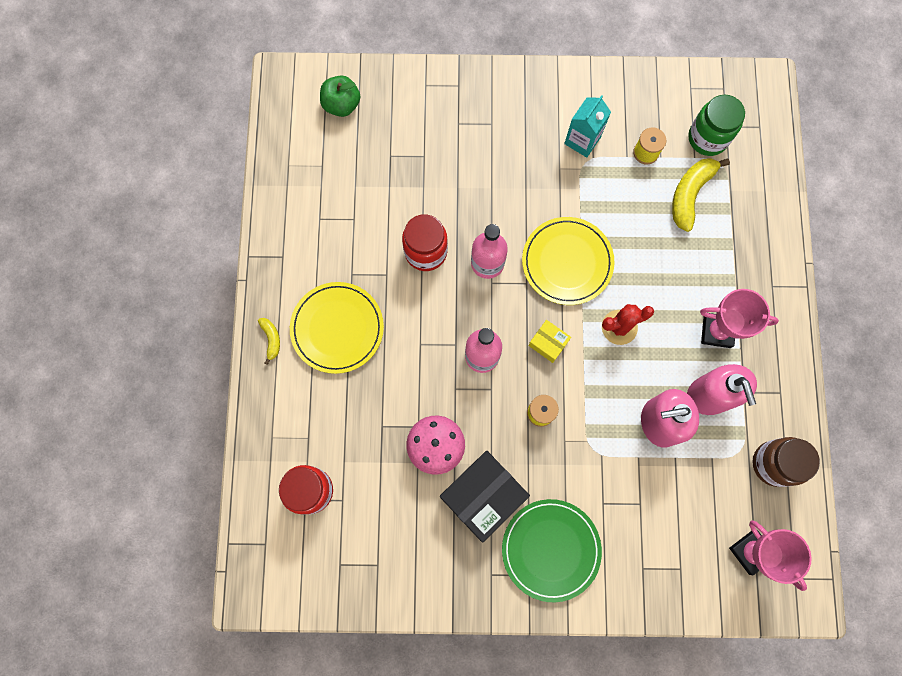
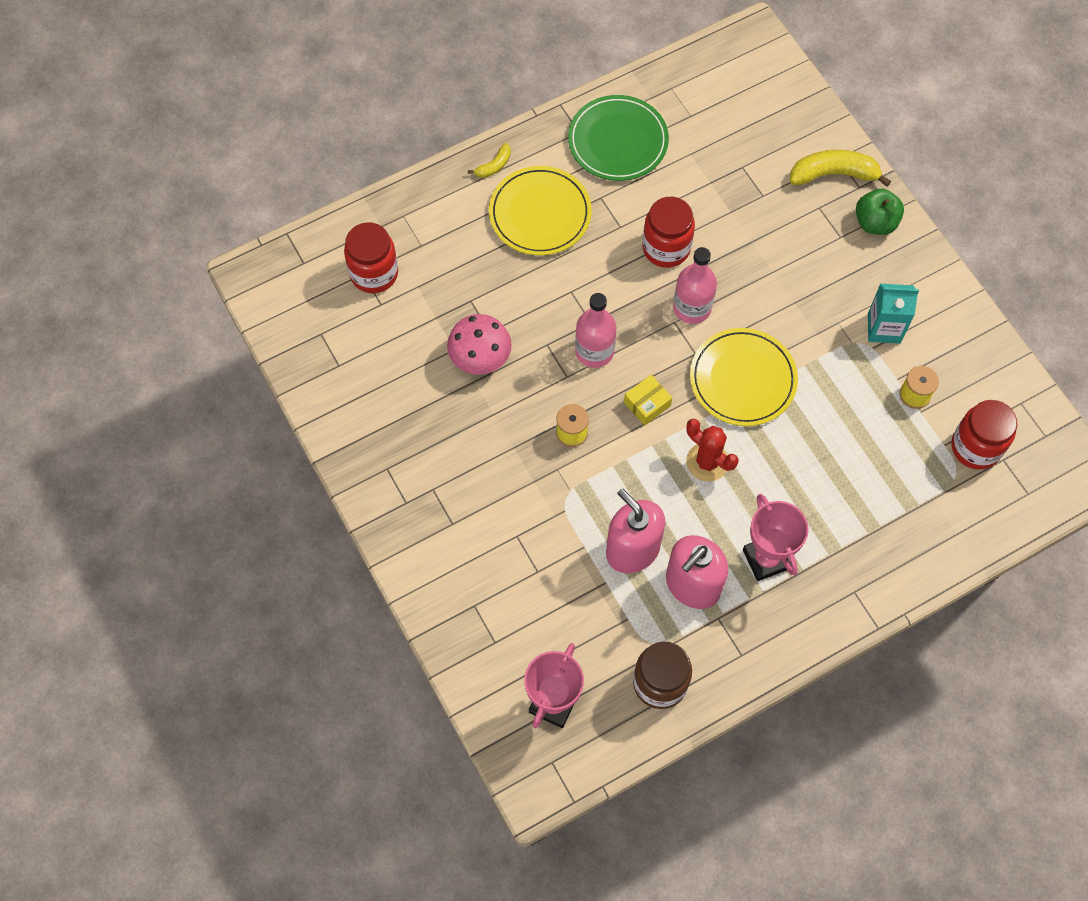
camera: 60 degrees right, 10 degrees down
(341, 105) = (764, 99): green apple -> green apple (875, 222)
(483, 496) = (457, 423): black box -> none
(548, 343) = (647, 404): yellow box -> yellow box turned 45 degrees clockwise
(550, 549) = (442, 510): green plate -> green plate (618, 141)
(690, 194) = (899, 460): yellow banana -> yellow banana (833, 174)
(707, 138) = (975, 447): green jar -> red jar

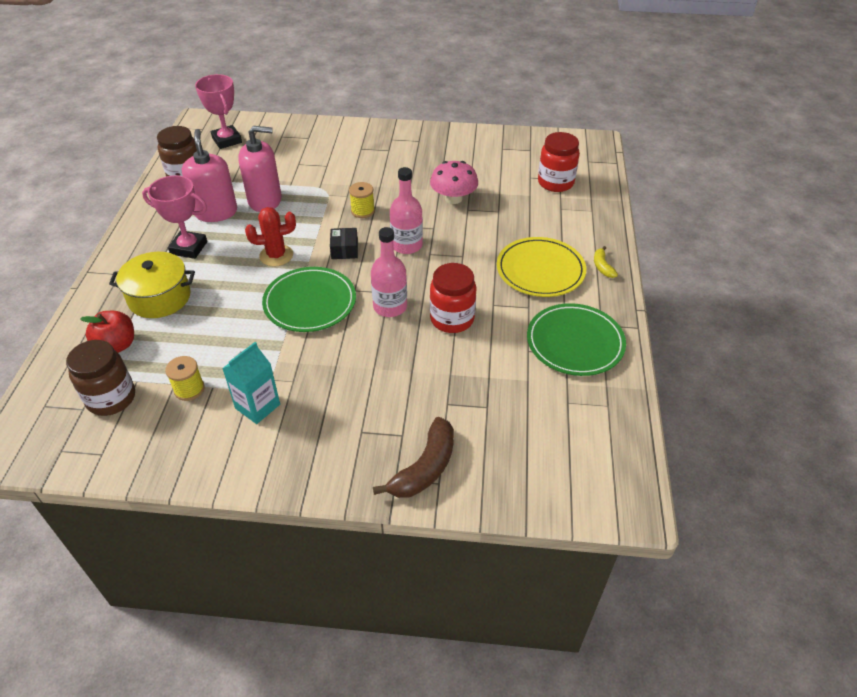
camera: 125 degrees right, 20 degrees down
(647, 404) = (344, 250): yellow box -> black box
(742, 379) = (310, 302): yellow plate -> green plate
(833, 174) = (425, 468): yellow banana -> brown banana
(848, 520) = (159, 297): none -> yellow pot
(875, 222) = (351, 466): green apple -> none
(928, 500) = (117, 345): none -> red apple
(975, 447) = (111, 398): red jar -> brown jar

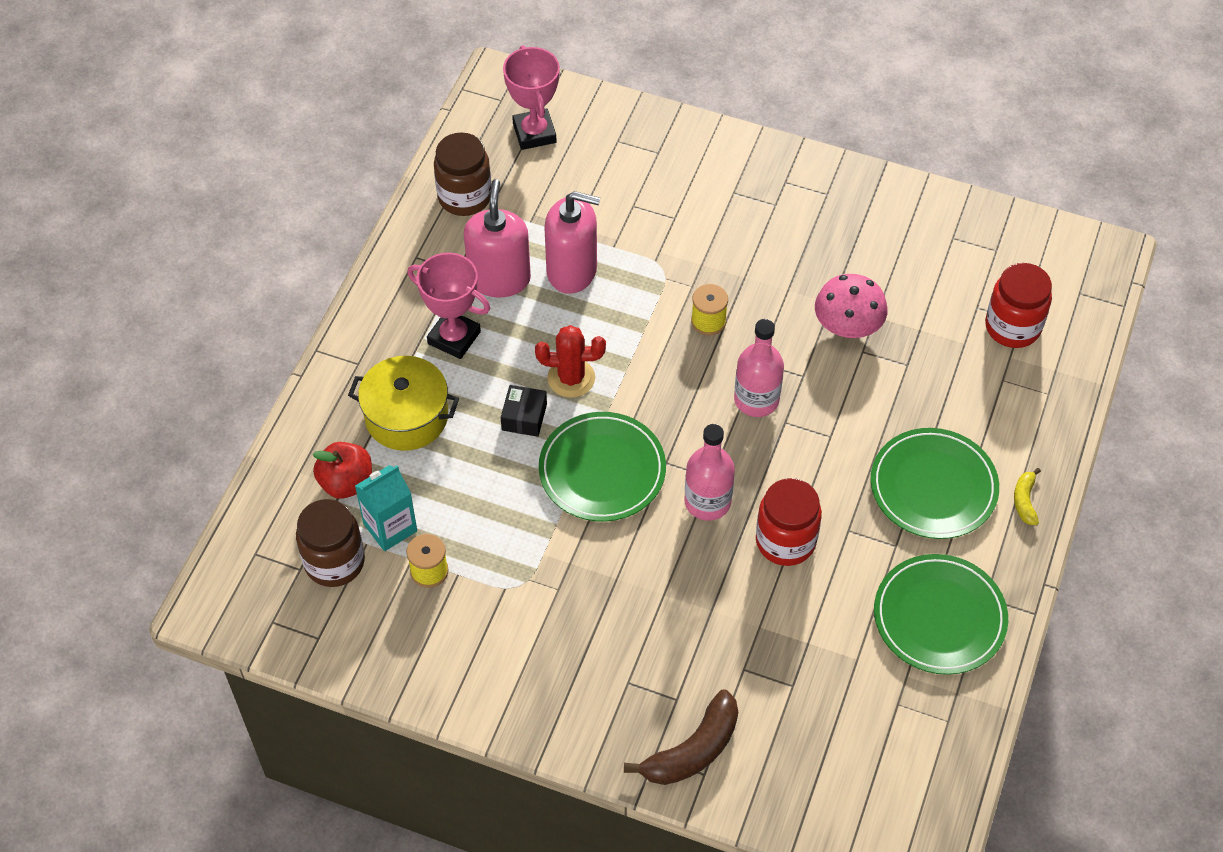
camera: 15 degrees right, 10 degrees up
(257, 406) = (508, 616): turquoise carton -> turquoise carton (390, 527)
(344, 250) = (667, 388): black box -> black box (524, 417)
(540, 270) = (933, 487): yellow plate -> green plate

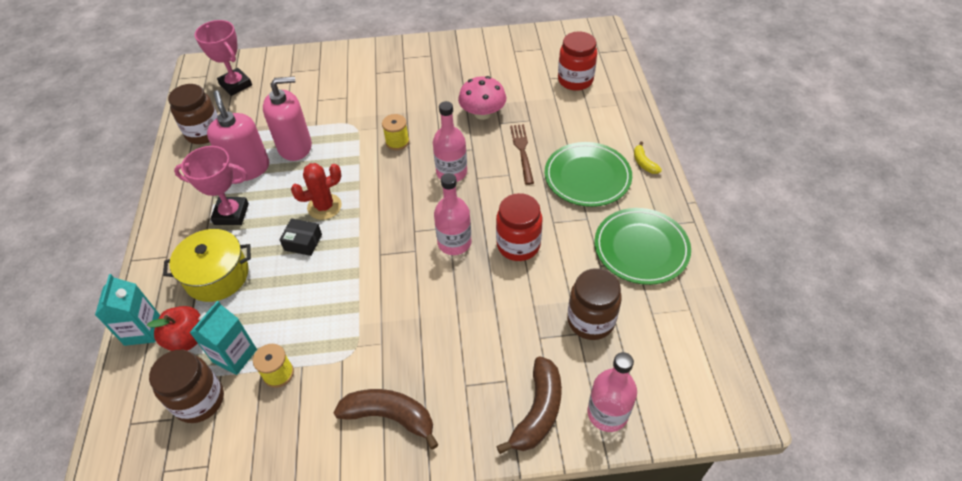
camera: 25 degrees left, 5 degrees down
(301, 449) = (142, 330): none -> turquoise carton
(524, 417) = (303, 242): black box -> black box turned 60 degrees counterclockwise
(528, 677) = (390, 416): none -> brown banana
(602, 470) = (373, 253): green plate -> none
(769, 790) = (607, 413): none -> pink bottle
(817, 677) = (590, 320): none -> brown jar
(868, 408) = (522, 151): none -> brown fork

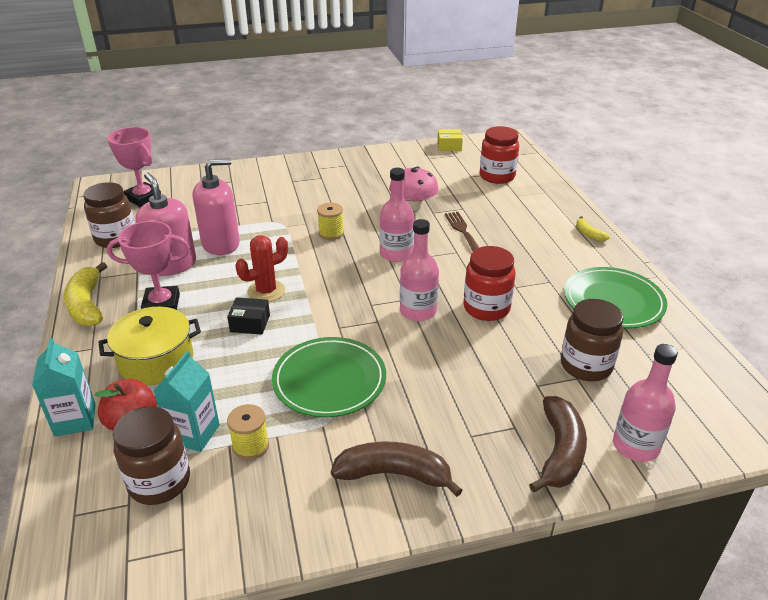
camera: 10 degrees left, 15 degrees down
(169, 208) = (87, 305): none -> yellow banana
(538, 36) = (449, 146): none -> yellow box
(587, 177) = (537, 248): green plate -> green plate (329, 380)

